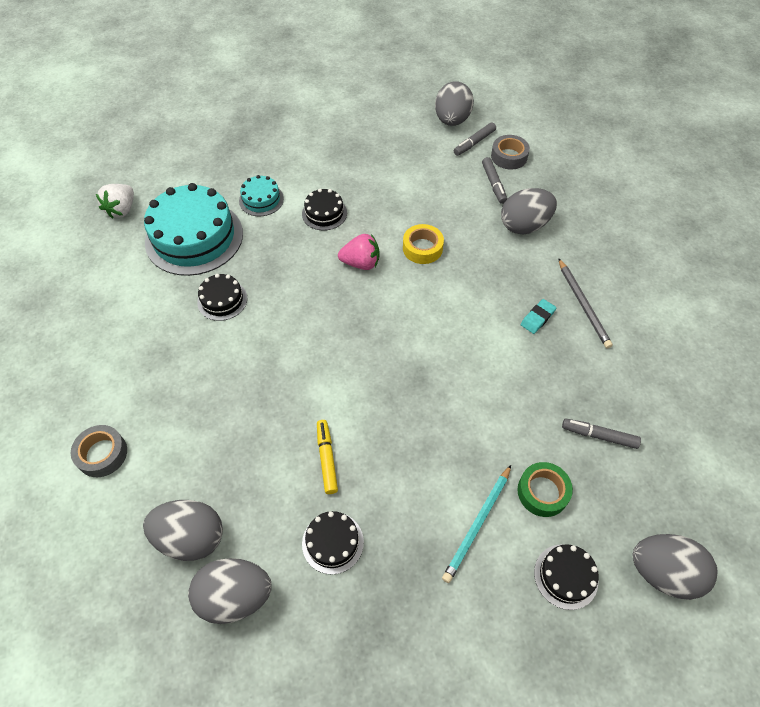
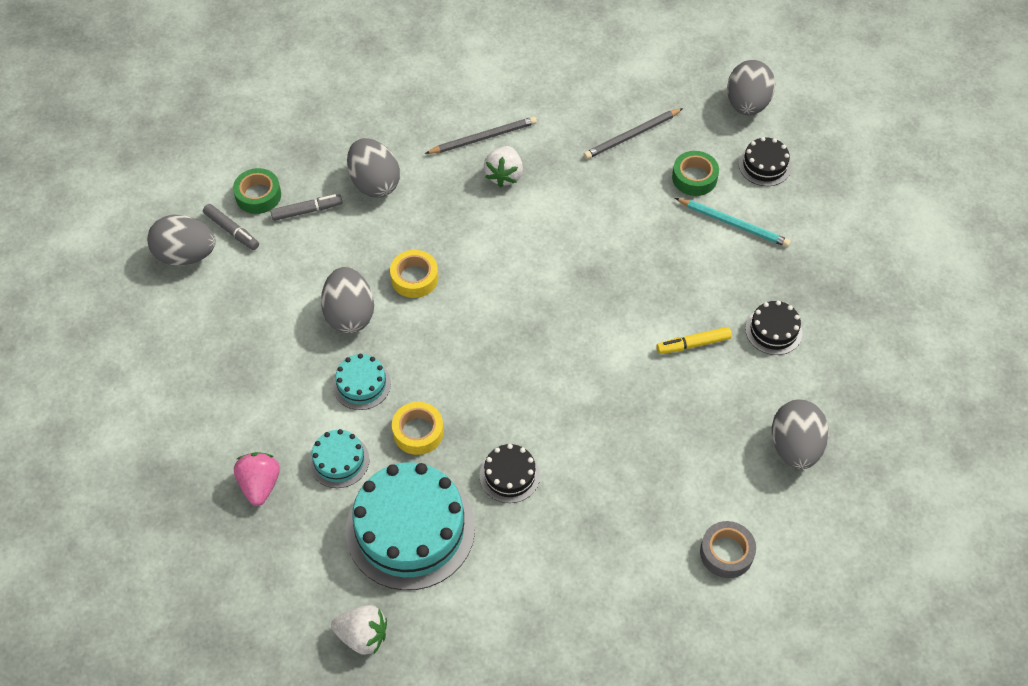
camera: 95 degrees left, 0 degrees up
(235, 596) = (838, 400): grey egg -> grey egg (349, 315)
(275, 245) = (418, 432): none -> yellow tape
(324, 213) = (361, 384): black cake -> turquoise cake
(361, 263) = (441, 337): pink strawberry -> pink strawberry (260, 485)
(509, 156) = (258, 195): grey tape -> green tape
(537, 318) = (504, 175): turquoise eraser -> white strawberry
(599, 436) = (632, 135): grey marker -> grey pencil

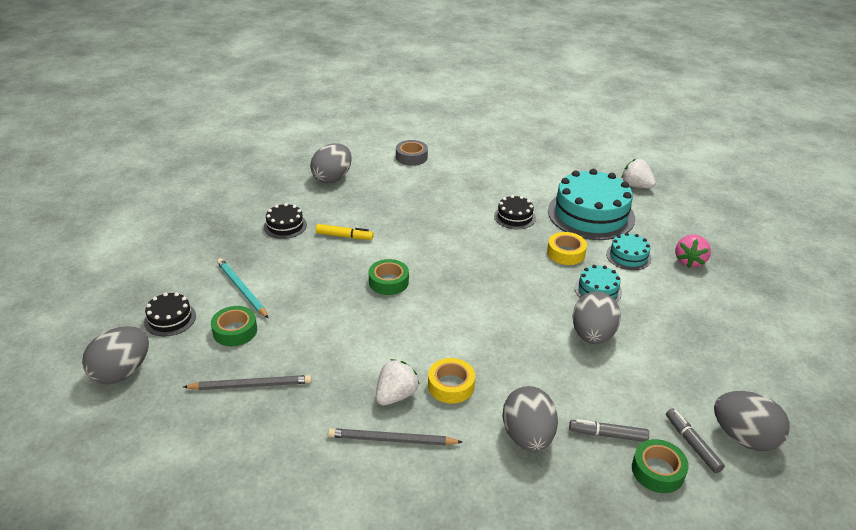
camera: 155 degrees left, 20 degrees down
(414, 278) = (525, 342): yellow tape -> yellow tape (451, 385)
(595, 297) = (388, 282): none -> green tape

